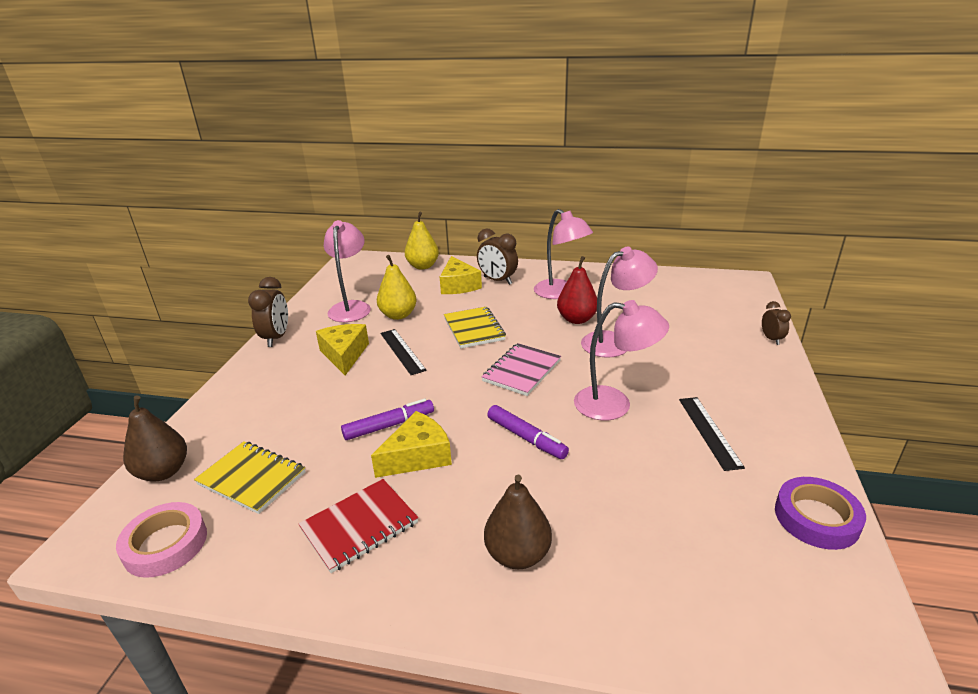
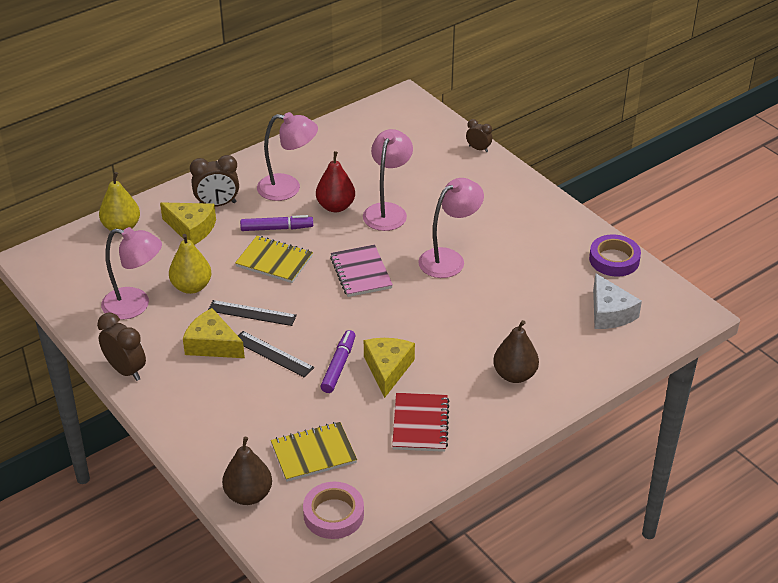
camera: 50 degrees left, 10 degrees up
(351, 307) = (135, 305): pink lamp -> pink lamp turned 150 degrees clockwise
(526, 438) = (431, 314): purple marker -> purple marker (277, 228)
(709, 431) = (518, 243): black ruler -> black ruler (272, 354)
(732, 574) = (609, 313): none -> white cheese

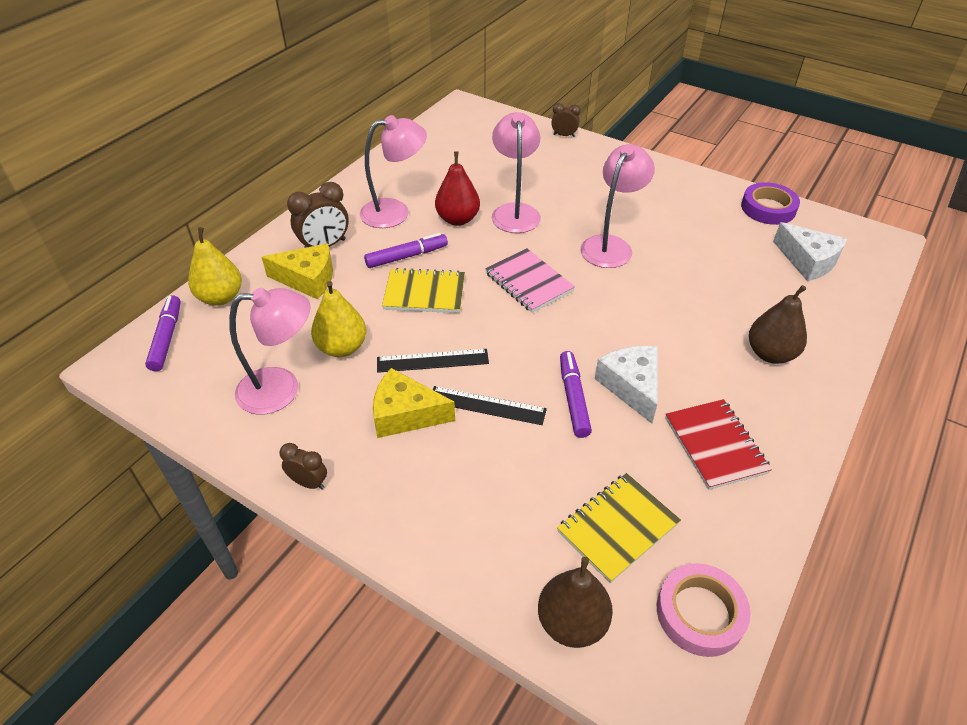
camera: 20 degrees left, 5 degrees up
(72, 248) = (166, 338): none -> purple marker
(126, 370) = (308, 483): brown clock -> brown clock, size x0.60
(388, 369) = (631, 386): yellow cheese -> white cheese

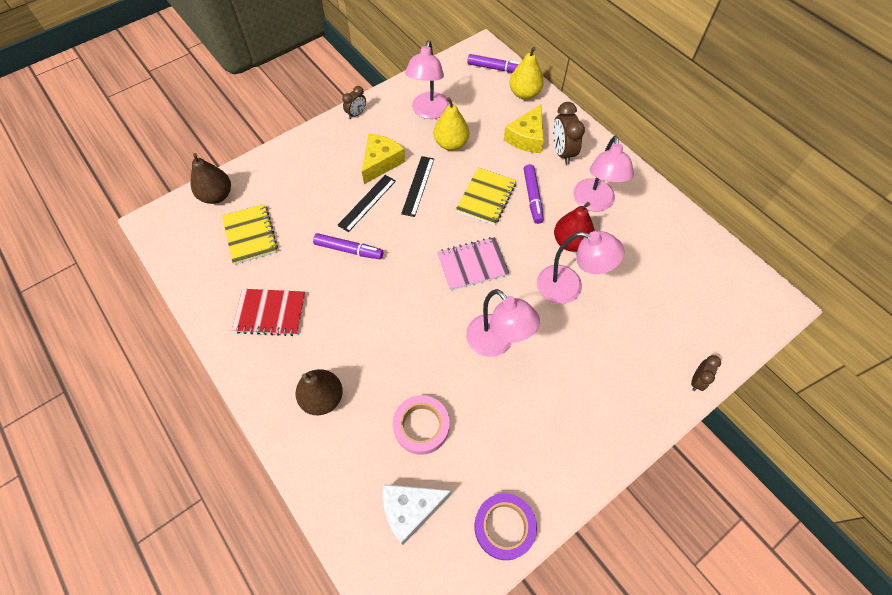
camera: 110 degrees right, 15 degrees up
(631, 386) = (341, 287): white cheese -> none
(700, 613) = (184, 250): pink tape -> pink tape (421, 426)

